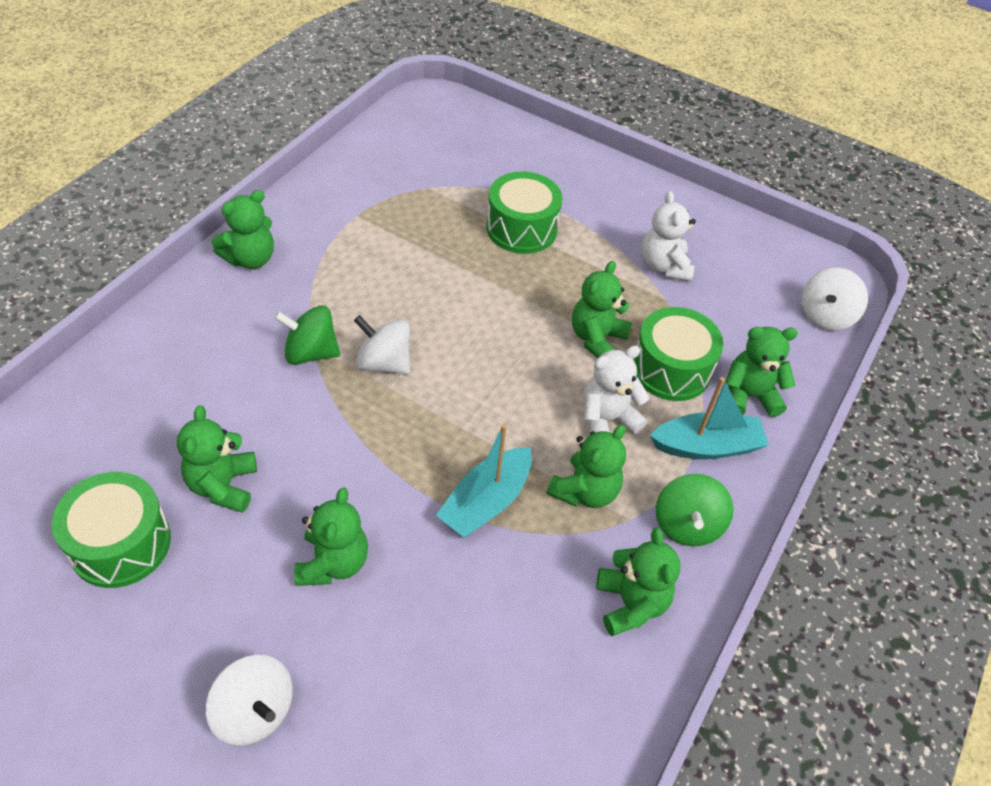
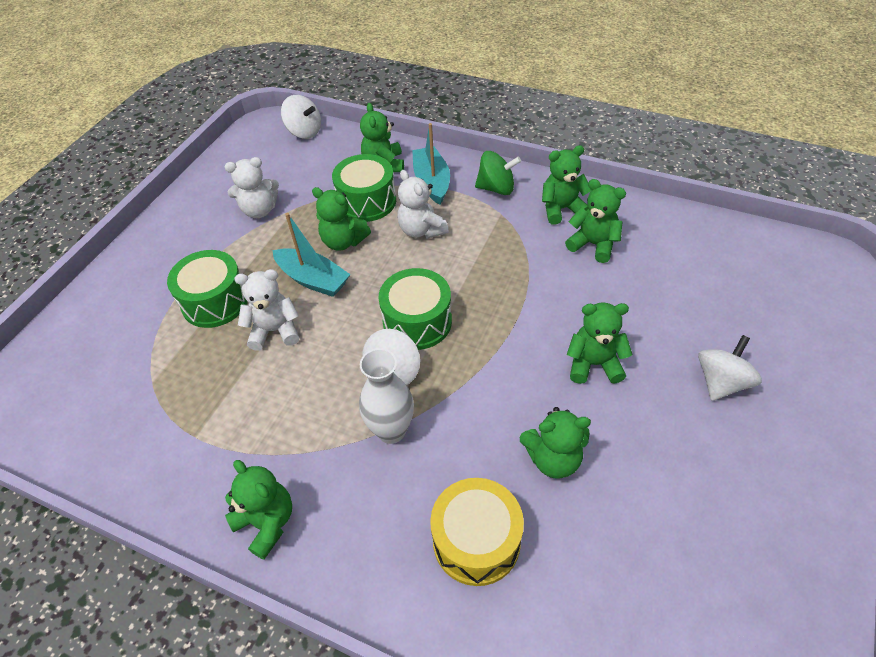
camera: 90 degrees left, 0 degrees up
(120, 543) = (636, 521): green drum -> green drum (417, 321)
(165, 401) = (476, 541): none -> yellow drum
(311, 353) = (391, 431): green spinning top -> white vase
(468, 272) = (275, 331): none -> white teddy bear
(486, 502) = (512, 285): turquoise boat -> turquoise boat (313, 279)
(585, 491) = (486, 236): green teddy bear -> green teddy bear (593, 244)

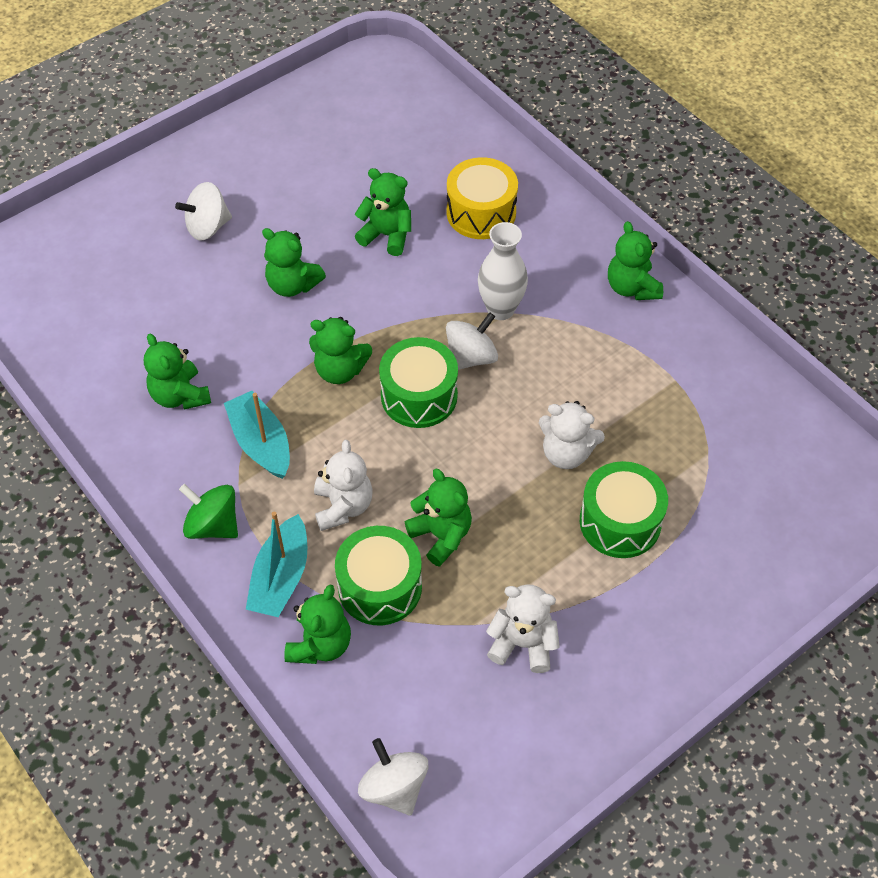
camera: 155 degrees left, 5 degrees up
(313, 279) = (500, 498): turquoise boat -> turquoise boat (261, 443)
(561, 209) = (169, 456): green teddy bear -> green teddy bear (340, 370)

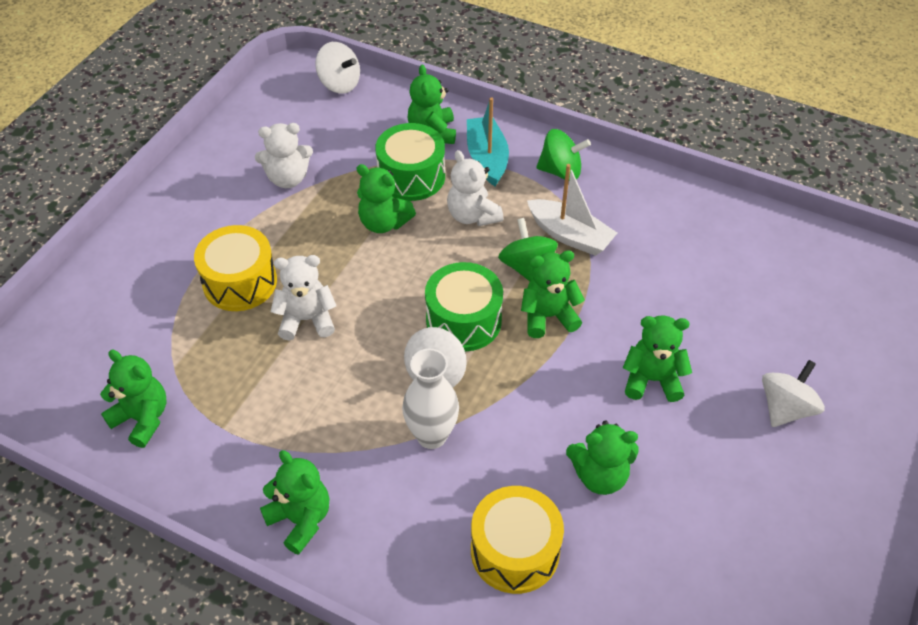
camera: 155 degrees right, 5 degrees down
(180, 395) = (665, 246): green teddy bear -> green teddy bear (142, 418)
(261, 443) = (570, 235): turquoise boat -> white boat
(326, 426) = (526, 267): none -> green spinning top
(620, 522) = (240, 282): green drum -> yellow drum

